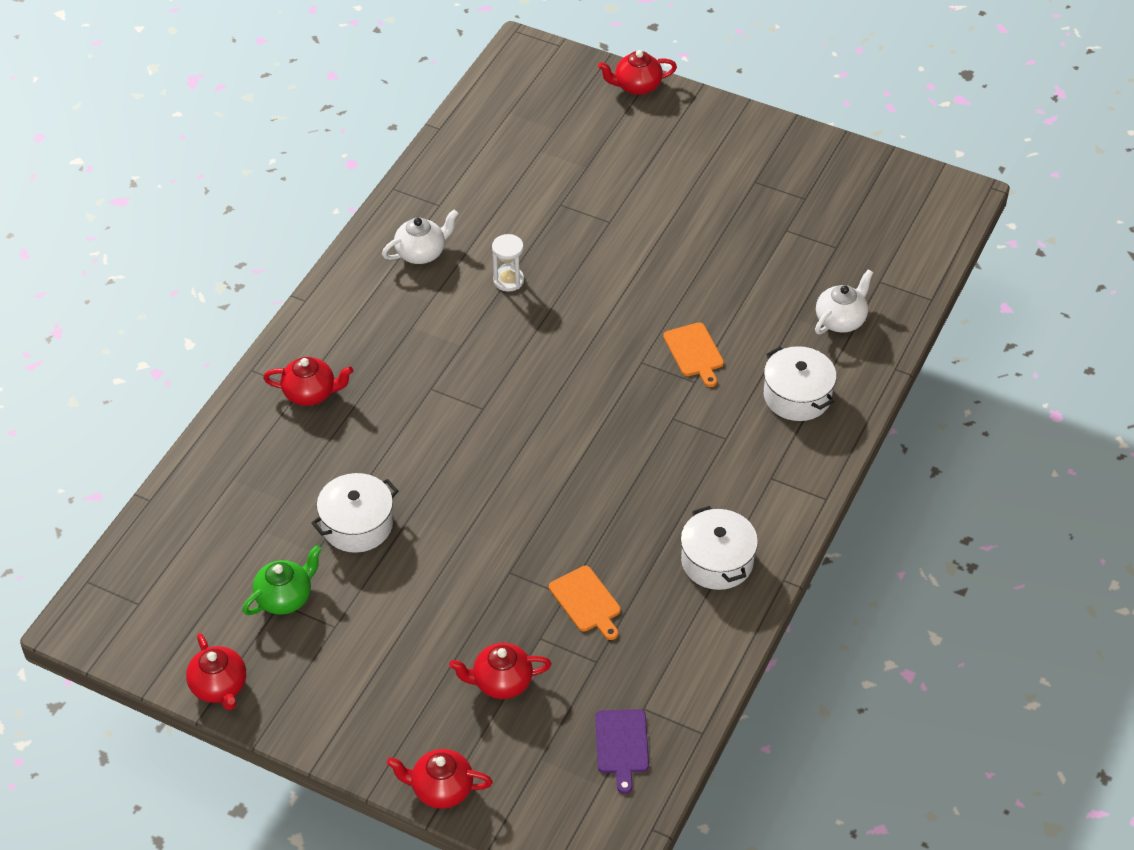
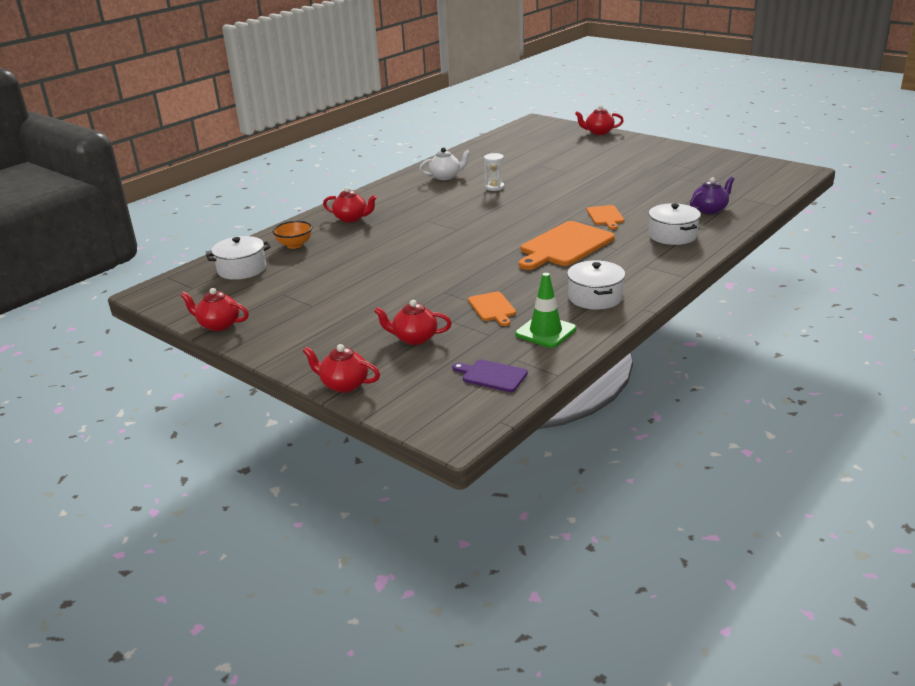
camera: 15 degrees right, 20 degrees down
(219, 687) = (218, 325): red teapot -> red teapot turned 120 degrees clockwise
(249, 477) = (294, 245): none -> orange bowl
(285, 597) = (286, 291): green teapot -> none
(357, 525) = (351, 267): white pot -> white pot (242, 269)
(622, 745) = (492, 375): purple cutting board -> purple cutting board turned 105 degrees clockwise
(651, 438) = (564, 246): none -> orange cutting board
(668, 646) = (545, 332): none -> green traffic cone
(841, 320) = (710, 210): white teapot -> purple teapot

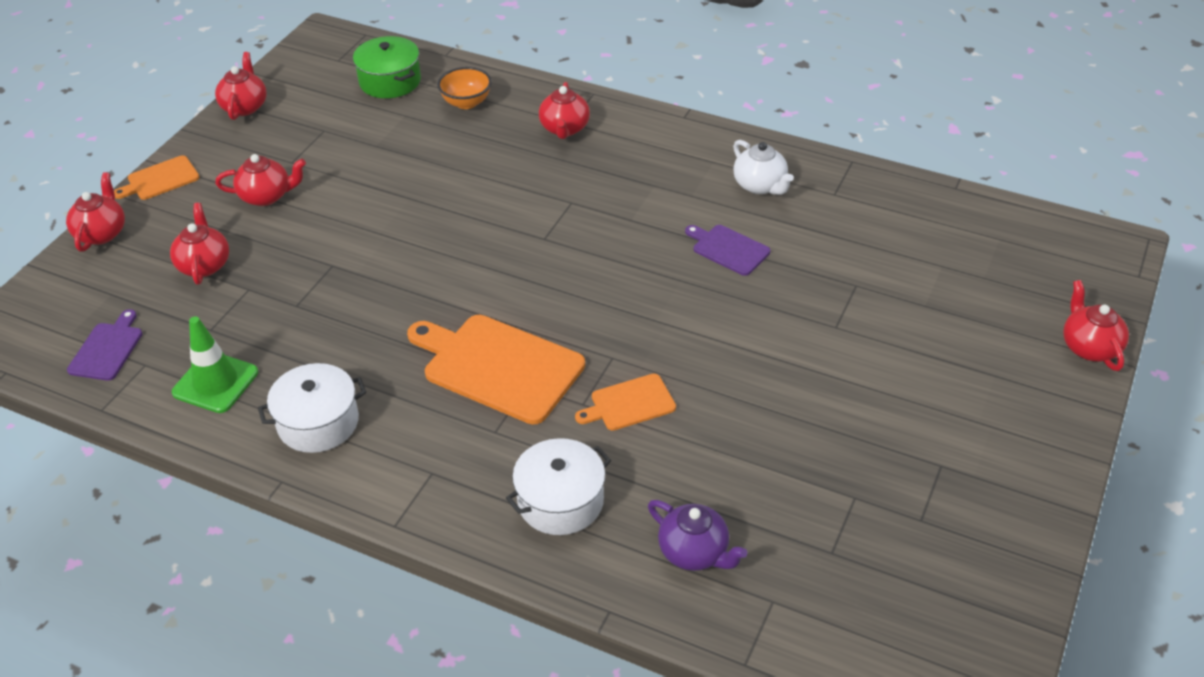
camera: 75 degrees right, 15 degrees up
(242, 269) = (390, 81): white pot -> green pot
(347, 315) = (266, 196): none -> red teapot
(492, 308) = (285, 320): orange cutting board -> orange cutting board (160, 179)
(494, 187) = (728, 249): white hourglass -> purple cutting board

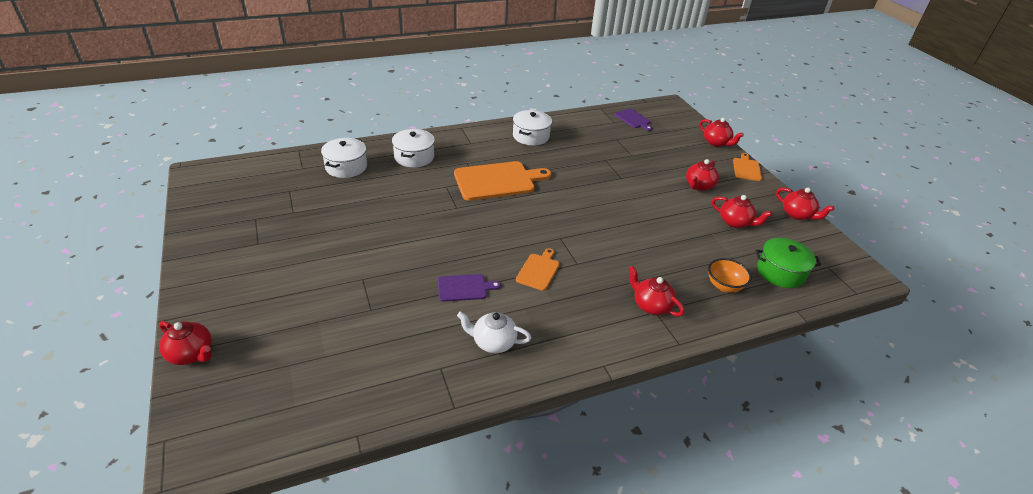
camera: 130 degrees right, 5 degrees down
(204, 265) = (662, 153): red teapot -> red teapot (735, 222)
(215, 382) = (583, 129): green traffic cone -> none
(629, 403) = (427, 196): orange cutting board -> orange cutting board (538, 270)
(694, 552) = (346, 167): purple teapot -> white pot

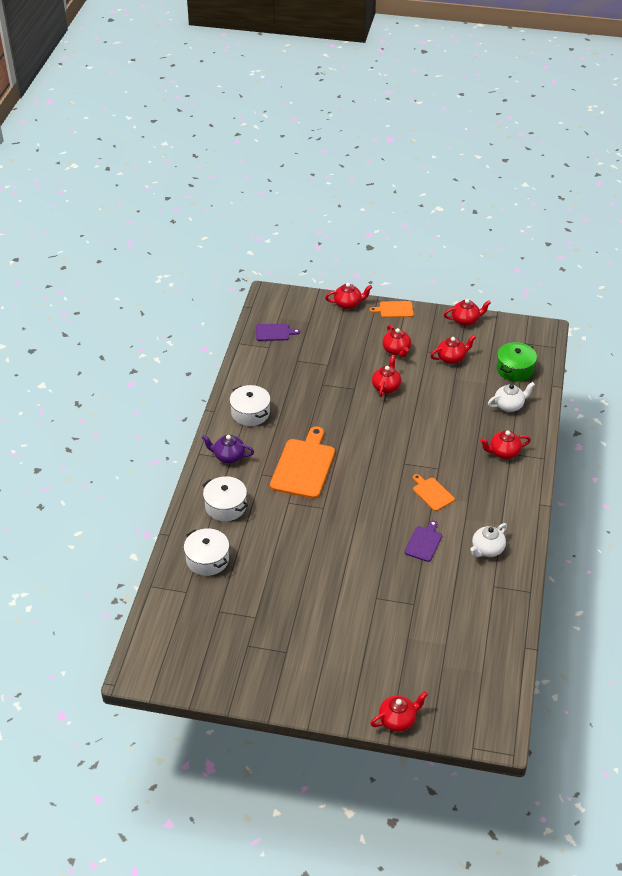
camera: 55 degrees left, 5 degrees up
(471, 141) = (228, 456): none -> purple teapot
(646, 195) = (386, 387): none -> red teapot
(724, 286) = (509, 405): orange bowl -> white teapot
(746, 168) = (394, 309): orange cutting board -> orange cutting board turned 45 degrees counterclockwise

